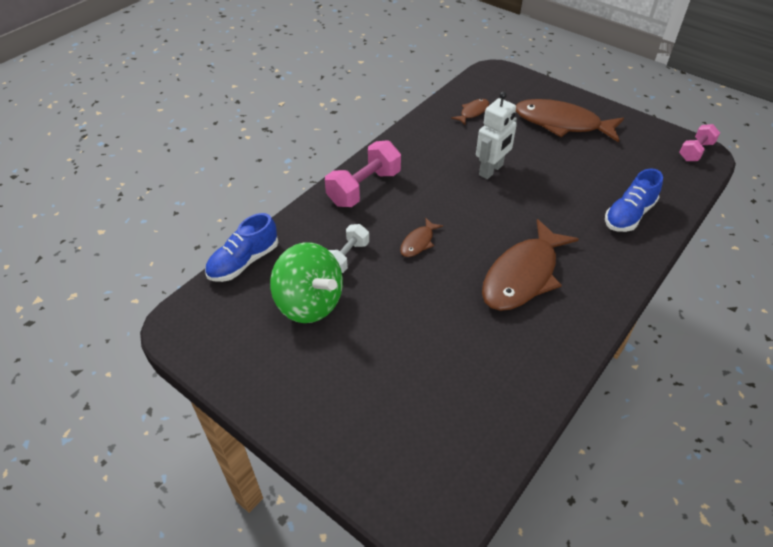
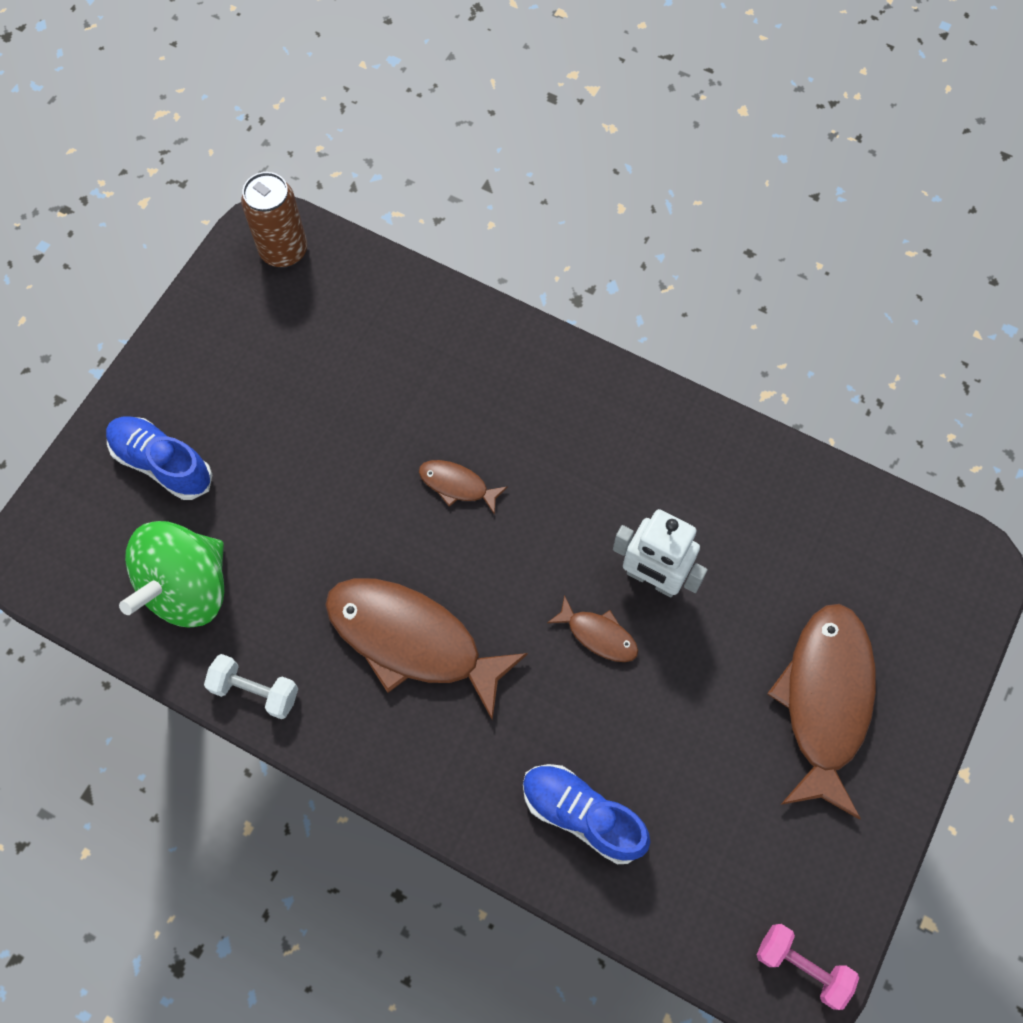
camera: 80 degrees right, 20 degrees up
(202, 316) = (284, 251): none -> brown can
(243, 262) = (382, 270): blue shoe -> blue shoe (162, 463)
(309, 303) = (321, 366): green spinning top -> green spinning top (187, 588)
(347, 257) = (412, 395): white dumbbell -> white dumbbell (255, 691)
(364, 188) = (563, 390): pink dumbbell -> none
(473, 112) = (816, 535): brown fish -> brown fish (598, 635)

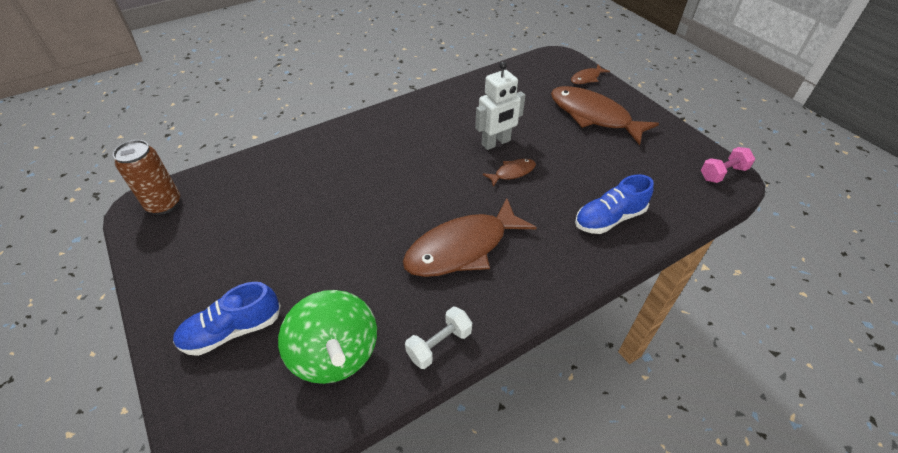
camera: 60 degrees left, 20 degrees down
(457, 485) = (385, 191): brown fish -> brown fish (587, 78)

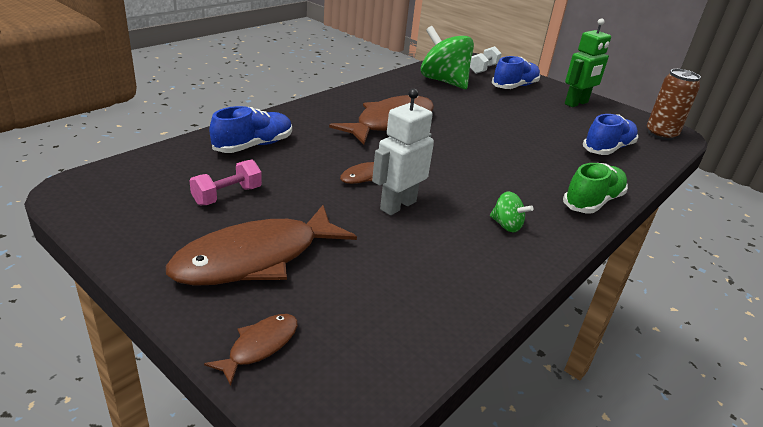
camera: 160 degrees right, 15 degrees down
(188, 275) = (576, 103): none -> green robot
(256, 187) = (608, 148): none -> blue shoe
(344, 132) = (592, 202): none -> green shoe
(427, 121) = (506, 225): none -> green spinning top
(439, 344) = (382, 85): white dumbbell -> white dumbbell (483, 69)
(593, 116) = (255, 258): brown fish -> brown fish turned 120 degrees clockwise
(722, 173) = (85, 193): pink dumbbell -> pink dumbbell (227, 195)

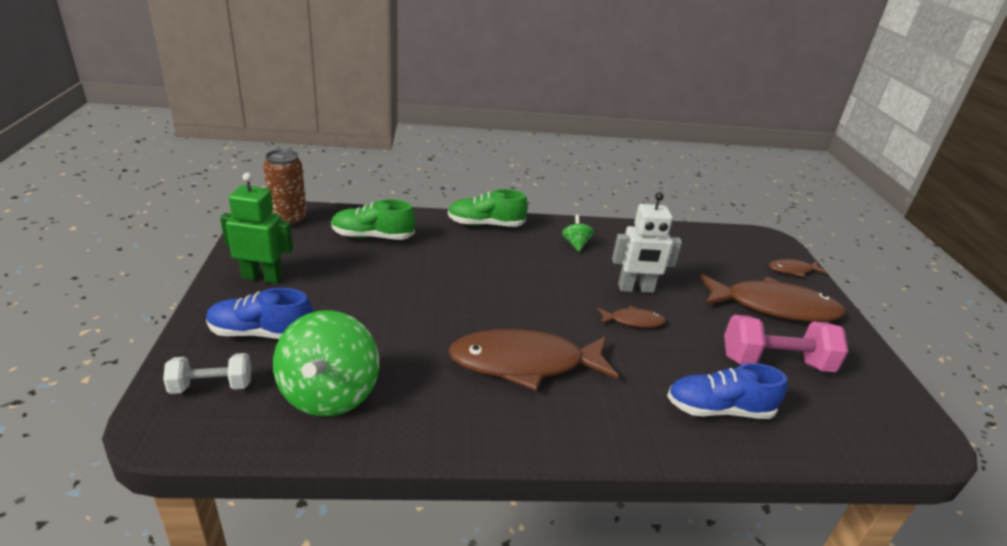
camera: 135 degrees left, 0 degrees up
(227, 195) = (775, 362): pink dumbbell -> pink dumbbell, size x1.64
(608, 148) = (372, 236): blue shoe -> green shoe

